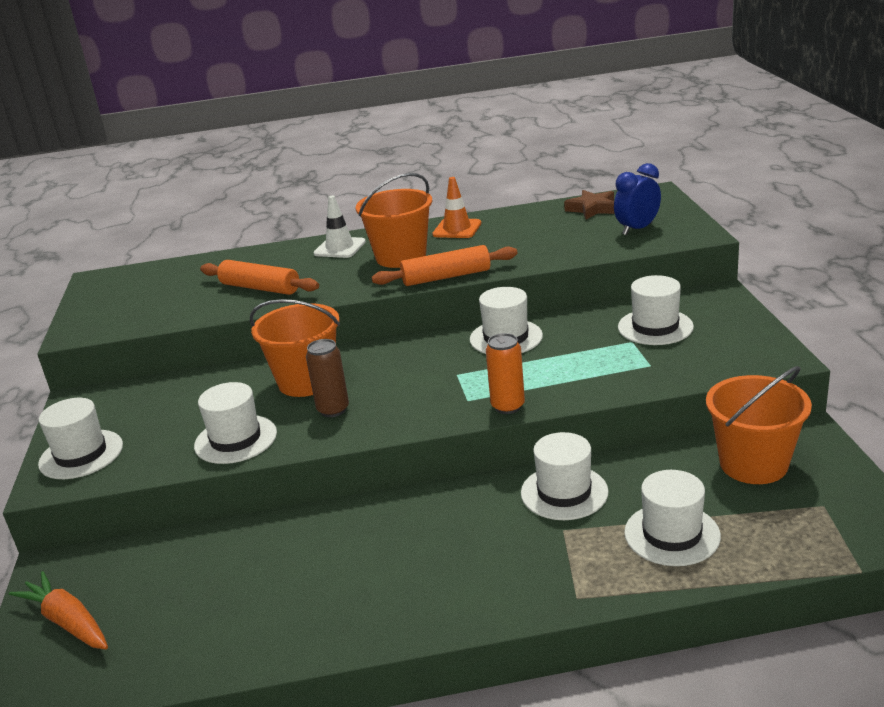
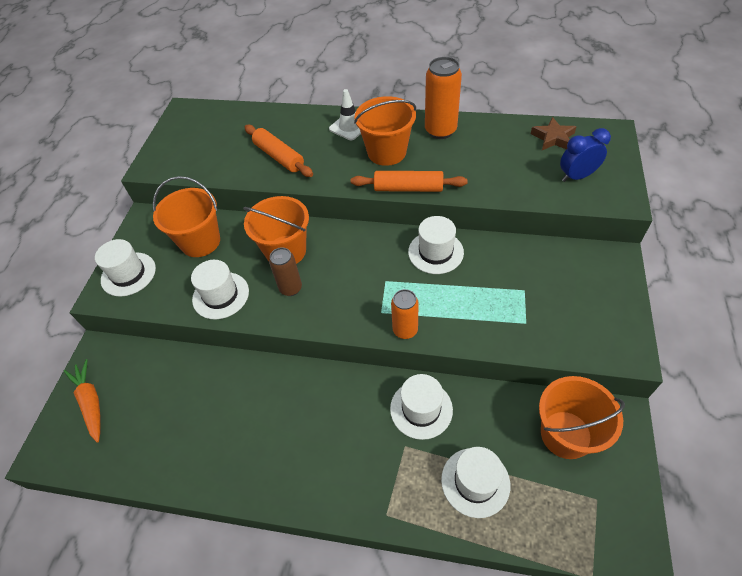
camera: 20 degrees right, 25 degrees up
(177, 401) = (200, 242): none -> orange bucket
(457, 229) = (440, 131): orange traffic cone -> orange can
(655, 327) = (549, 279): white hat -> none

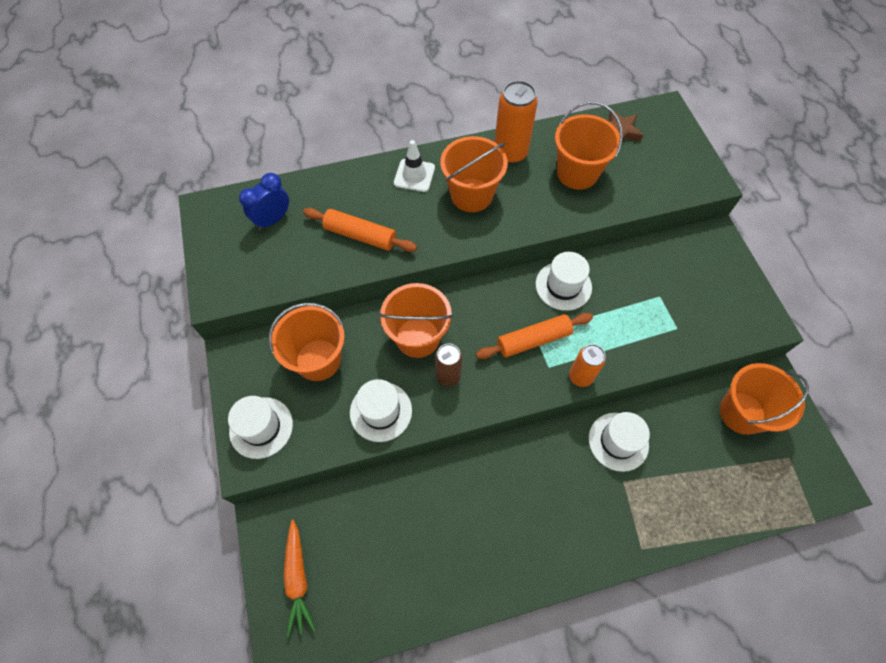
camera: 30 degrees left, 10 degrees up
(91, 403) = (298, 578): orange carrot -> orange carrot turned 135 degrees counterclockwise
(408, 188) = (517, 230): orange rolling pin -> orange rolling pin (533, 340)
(475, 482) = (695, 486): white hat -> none
(491, 160) = (577, 173): none -> orange bucket
(576, 176) = (661, 168): blue clock -> blue clock (273, 220)

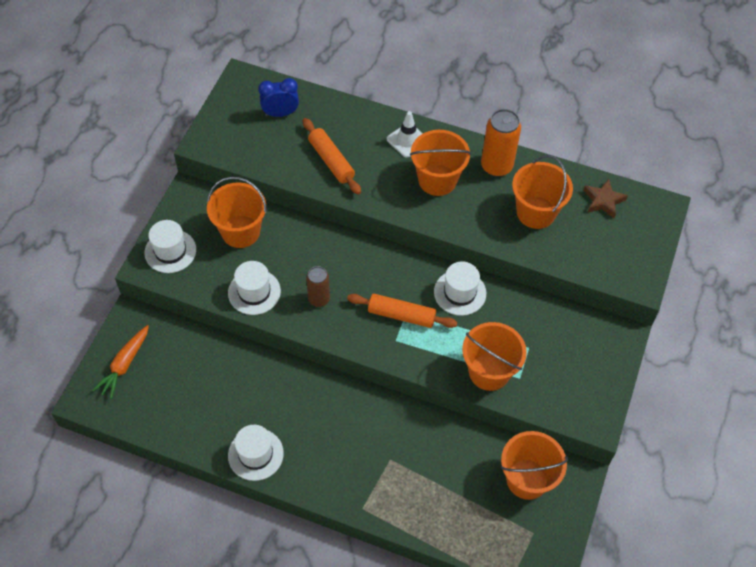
camera: 35 degrees right, 5 degrees down
(418, 337) = (320, 260): orange bucket -> orange bucket (489, 371)
(580, 376) = (413, 361): orange can -> none
(618, 441) = (411, 432): white hat -> white hat (255, 454)

